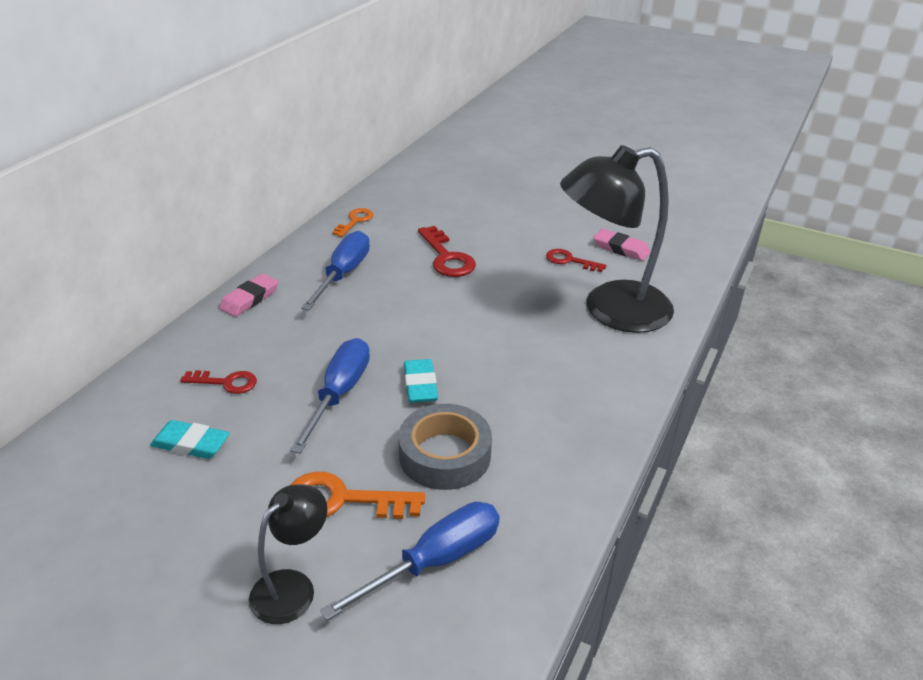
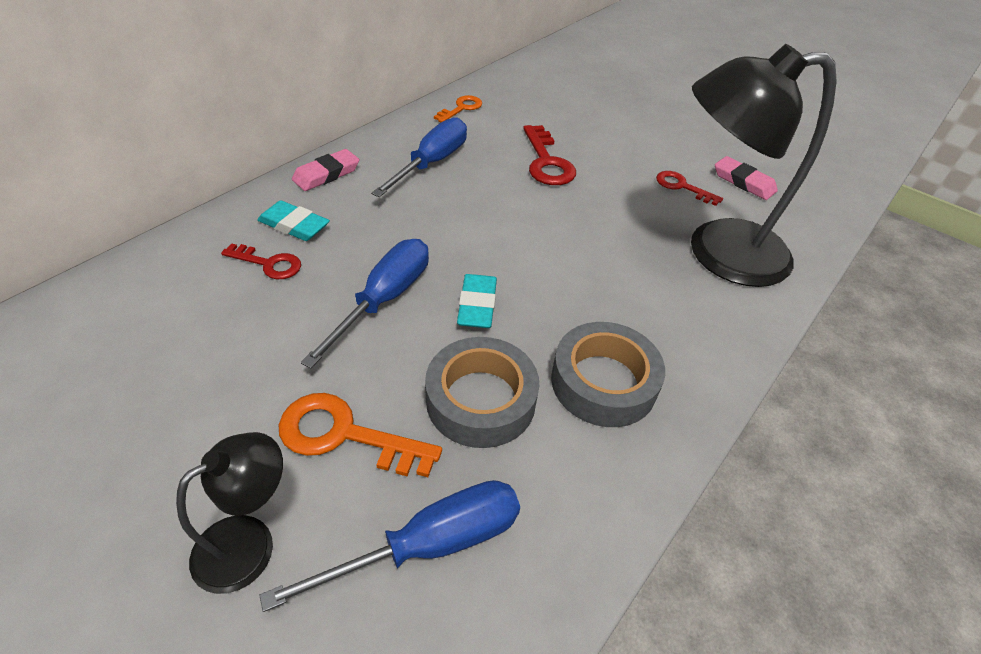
camera: 10 degrees right, 10 degrees up
(191, 444) = (205, 329): turquoise eraser -> turquoise eraser (294, 225)
(540, 424) = (603, 382): none -> grey tape

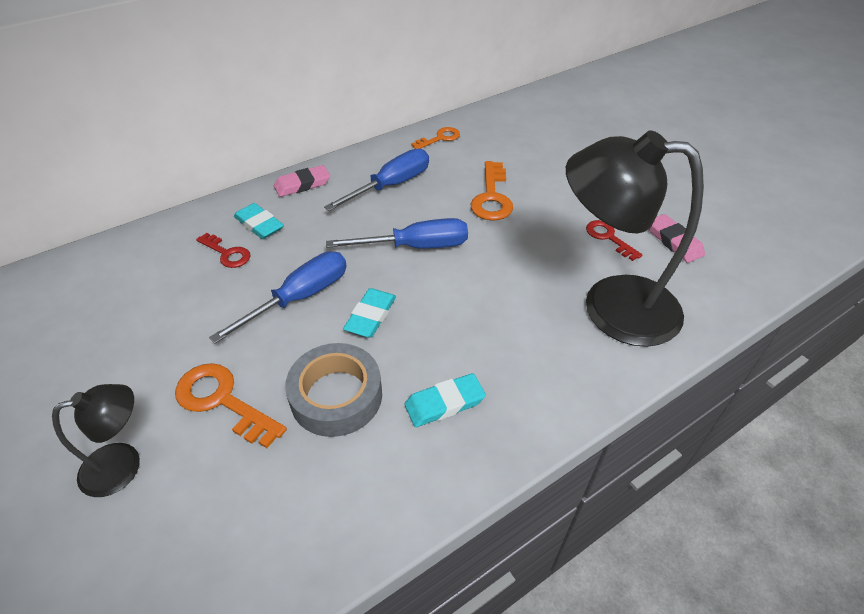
camera: 20 degrees right, 0 degrees up
(429, 545) = (244, 500): blue screwdriver -> blue screwdriver (416, 246)
(547, 162) = (492, 197): red key -> orange key
(603, 382) = (444, 403): grey tape -> turquoise eraser

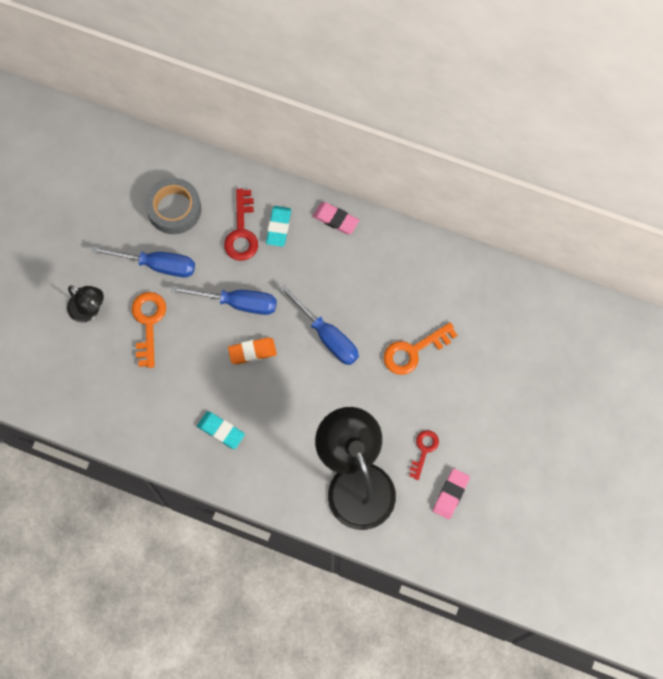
camera: 55 degrees right, 25 degrees up
(227, 253) = (242, 232): red key -> red key, size x1.57
(336, 396) = (188, 375): grey tape -> grey tape (174, 209)
(371, 316) = (252, 352): turquoise eraser -> orange eraser
(391, 185) = (377, 277): blue screwdriver -> blue screwdriver (157, 265)
(440, 138) = (460, 270): orange key -> none

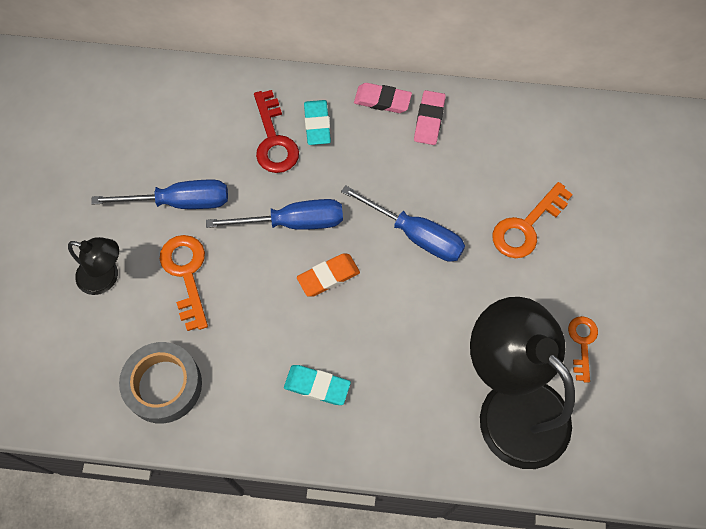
camera: 15 degrees left, 5 degrees down
(174, 209) = (184, 133): grey tape -> grey tape (163, 385)
(424, 450) = (582, 343): red key -> orange key
(451, 494) = (636, 390): pink eraser -> pink eraser (429, 120)

